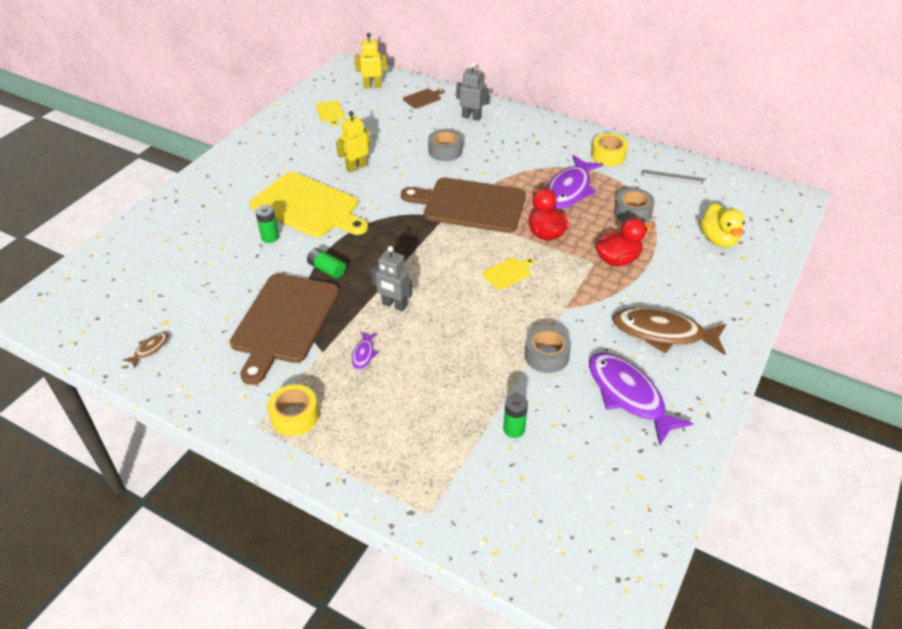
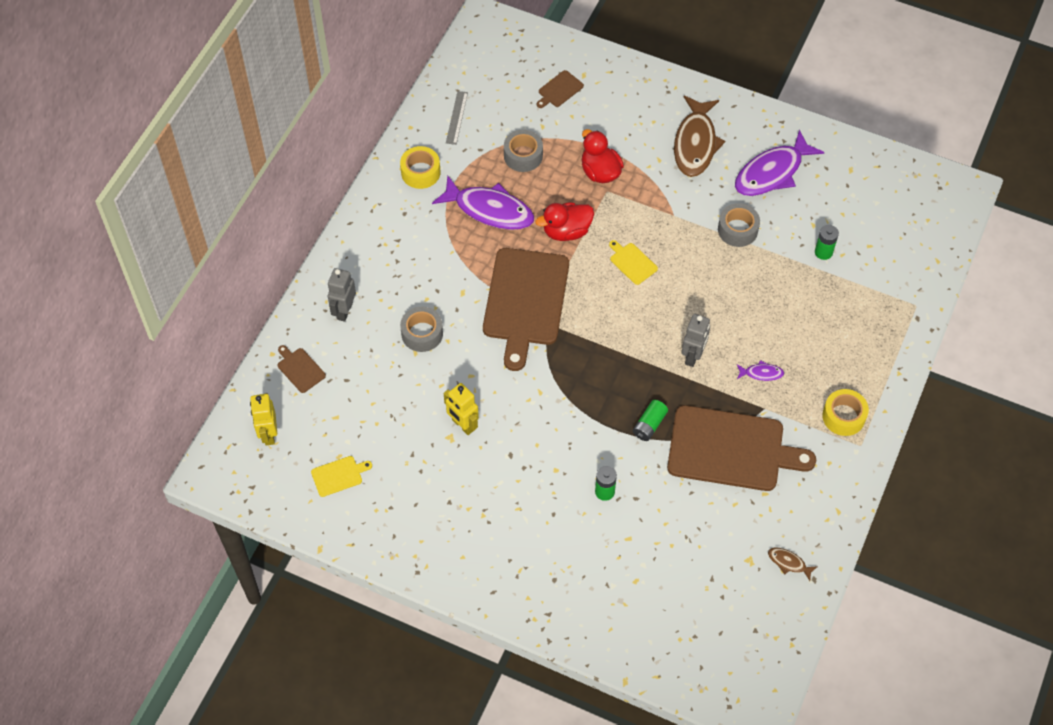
camera: 95 degrees left, 15 degrees up
(308, 206) = (545, 463): yellow cutting board -> none
(718, 240) = (559, 90): yellow duck -> brown cutting board

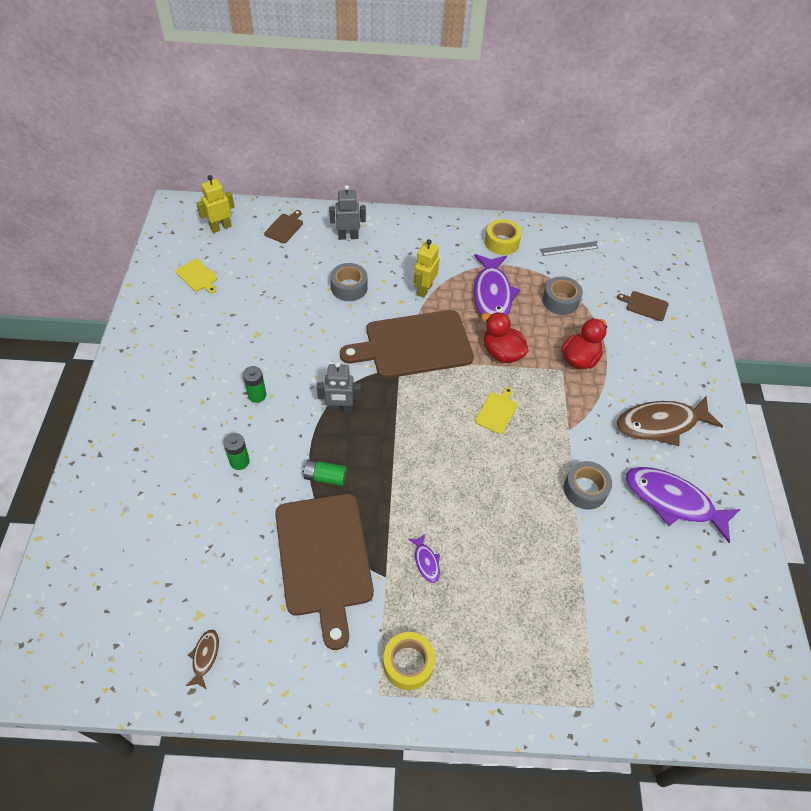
camera: 65 degrees right, 5 degrees down
(463, 425) = (272, 338): yellow robot -> yellow robot (424, 290)
(693, 356) = (418, 492): grey robot -> grey robot (340, 409)
(823, 252) = (606, 581): green battery -> green battery (257, 395)

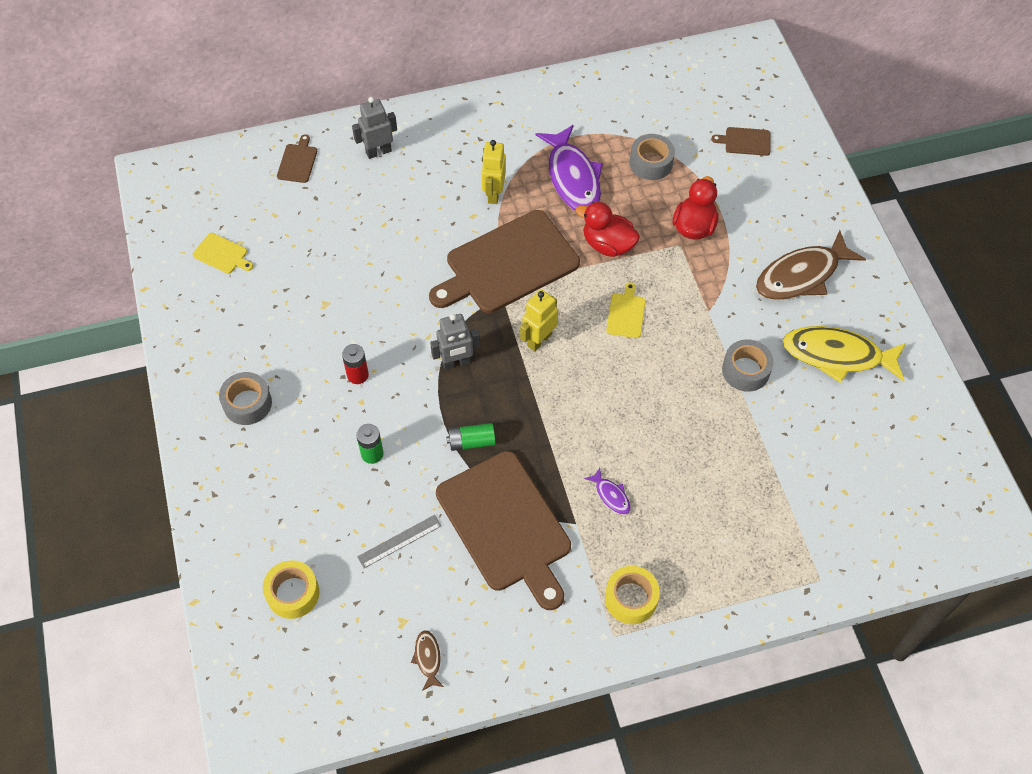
camera: 15 degrees left, 5 degrees up
(221, 227) = (220, 183): yellow robot -> yellow robot (539, 340)
(257, 395) = (357, 375): green battery -> red battery
(349, 287) = (406, 216): grey tape -> grey tape (247, 403)
(501, 242) = (560, 108): yellow tape -> yellow tape (293, 593)
(569, 248) = (639, 94): grey ruler -> grey ruler (399, 541)
(673, 501) = (837, 355): purple fish -> yellow fish

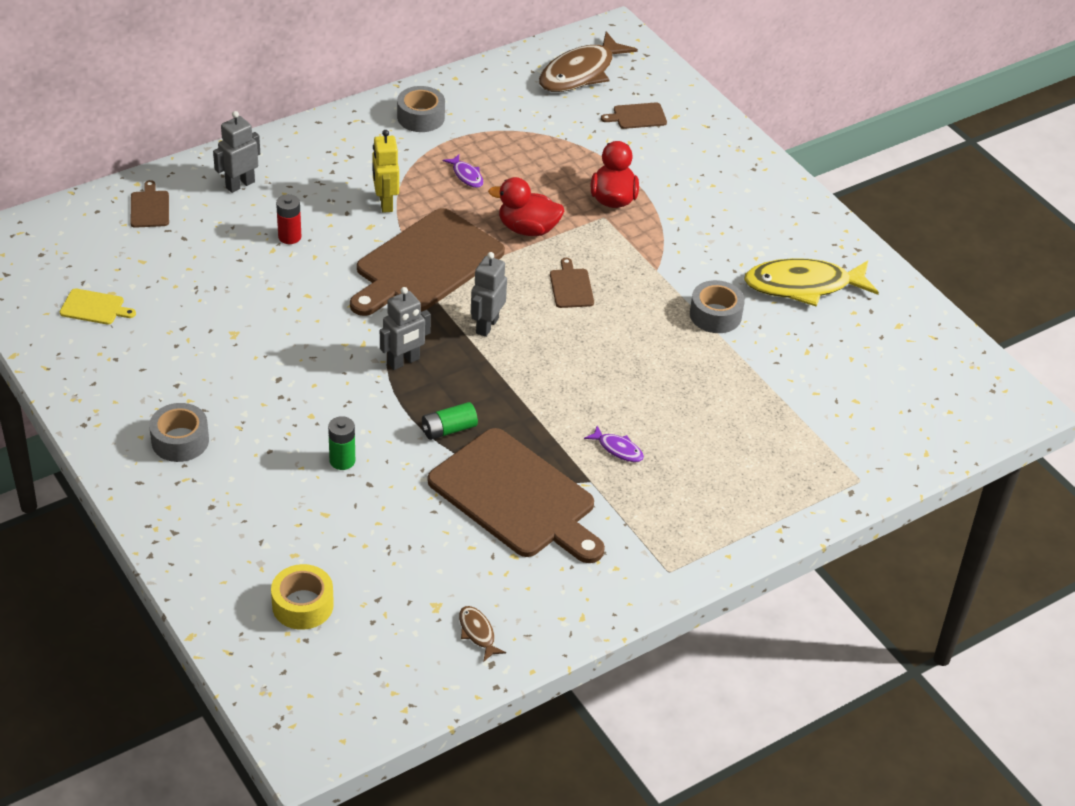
camera: 20 degrees left, 15 degrees down
(357, 375) = (297, 392): red battery -> red battery (289, 237)
(399, 541) = (404, 534): grey ruler -> none
(539, 340) = (486, 326): yellow robot -> grey robot
(573, 178) = (466, 175): purple fish -> purple fish, size x0.44
(626, 313) = (571, 286): yellow cutting board -> brown cutting board
(631, 599) = (674, 535): yellow tape -> none
(651, 163) = (545, 150): grey tape -> grey tape (420, 117)
(802, 275) = (740, 223): brown fish -> brown fish (580, 73)

